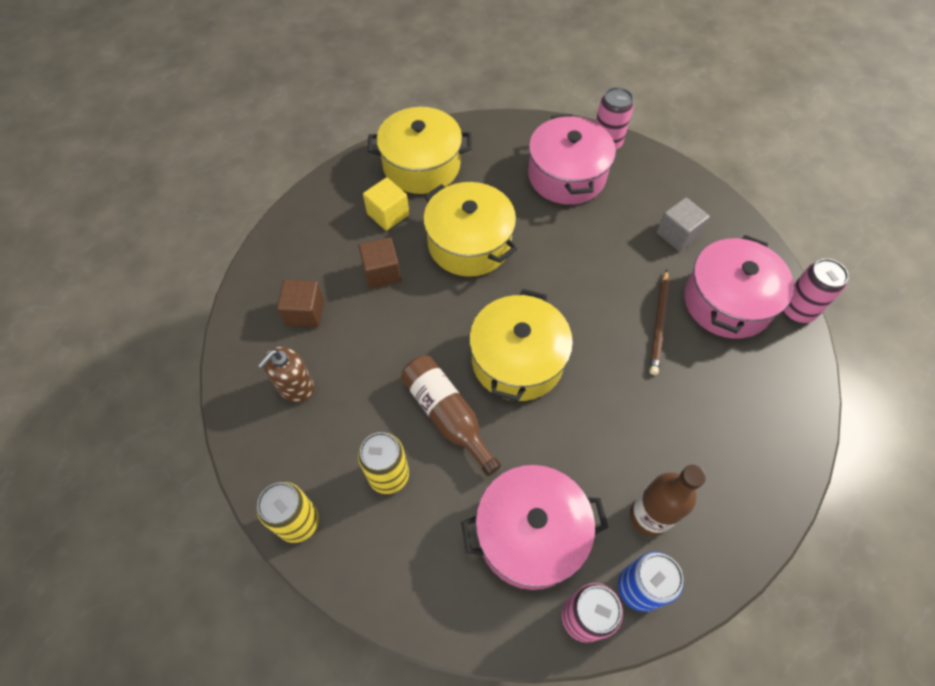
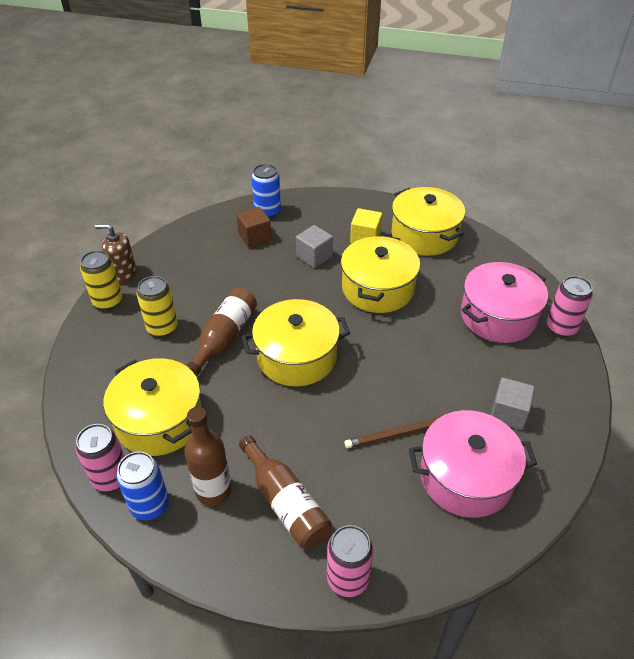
camera: 60 degrees right, 15 degrees down
(271, 279) = (267, 211): none -> blue can
(296, 387) = (198, 258): brown soap dispenser -> brown soap dispenser (123, 274)
(382, 272) = (314, 256): brown cube -> grey cube
(530, 534) = (159, 420): pink pot -> yellow pot
(692, 456) = (285, 503): none -> brown bottle
(797, 310) = (506, 540): pink can -> pink can (348, 578)

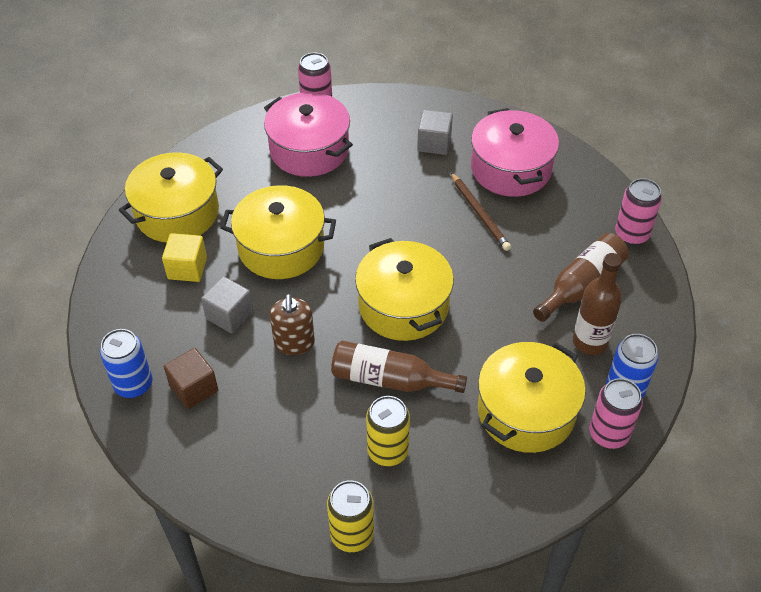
camera: 100 degrees left, 5 degrees up
(123, 274) = (292, 534): brown soap dispenser -> brown soap dispenser (294, 343)

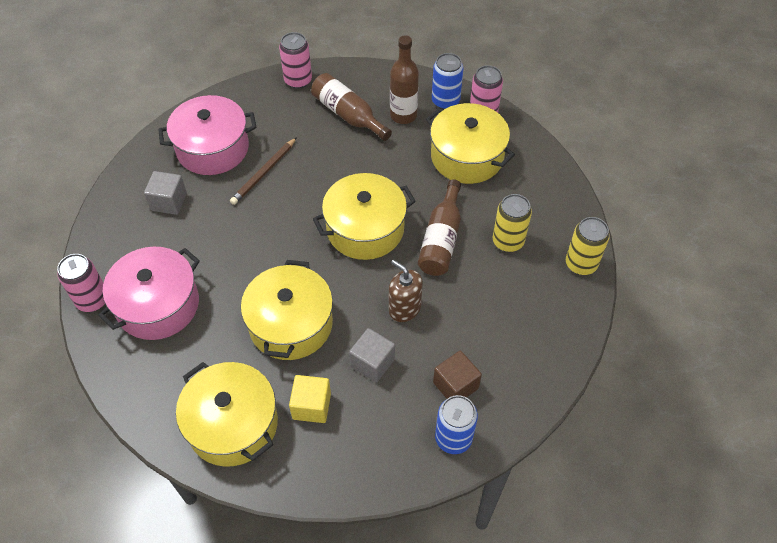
camera: 90 degrees left, 5 degrees up
(294, 343) = (404, 308): brown soap dispenser -> brown soap dispenser turned 135 degrees counterclockwise
(479, 213) = (264, 173): brown pencil -> brown pencil turned 150 degrees clockwise

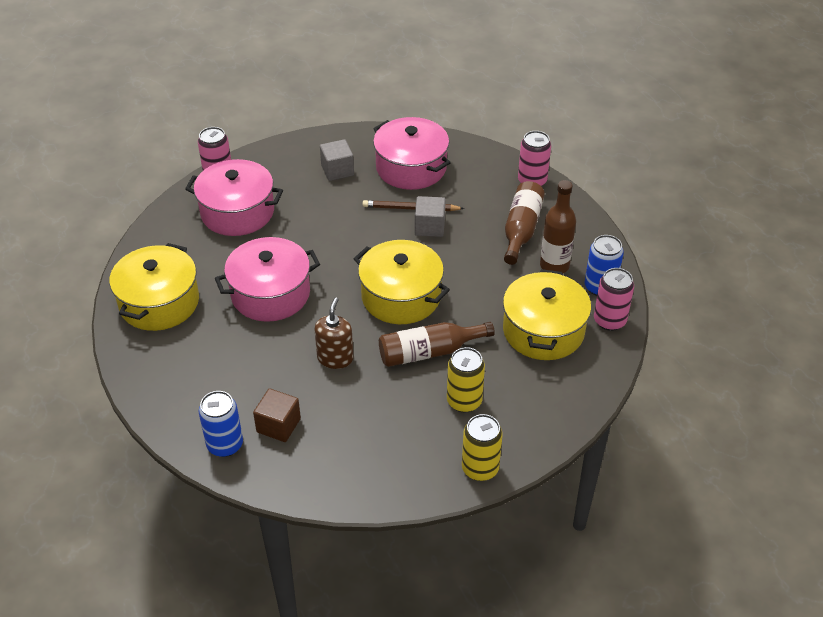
camera: 60 degrees right, 10 degrees down
(290, 324) = (270, 294): yellow pot -> pink pot
(311, 406) = (202, 340): yellow cube -> none
(372, 363) = (266, 360): grey cube -> grey cube (429, 227)

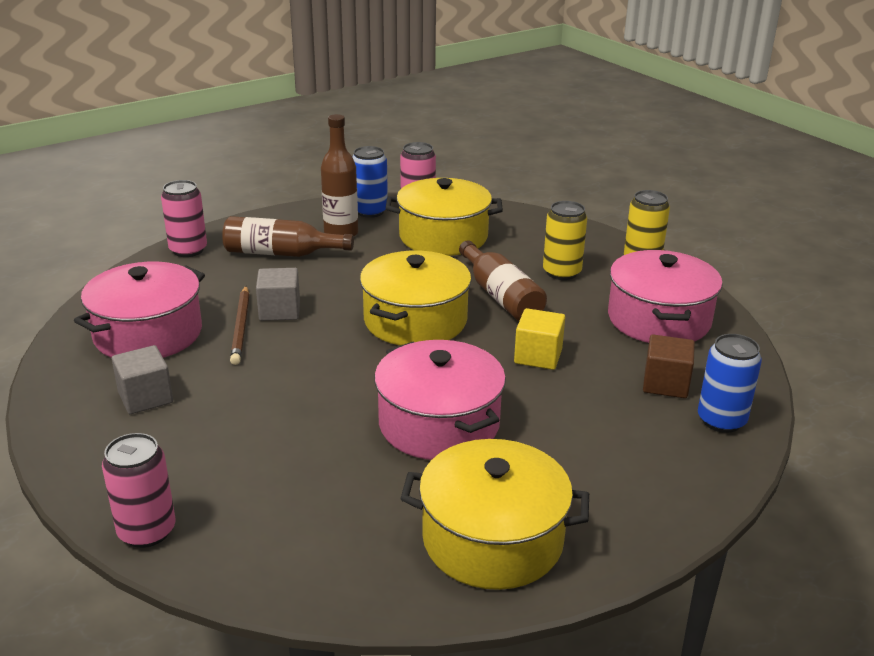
camera: 100 degrees left, 15 degrees down
(237, 212) = (251, 489): pink pot -> pink pot (659, 319)
(335, 358) = (538, 356): brown soap dispenser -> yellow cube

